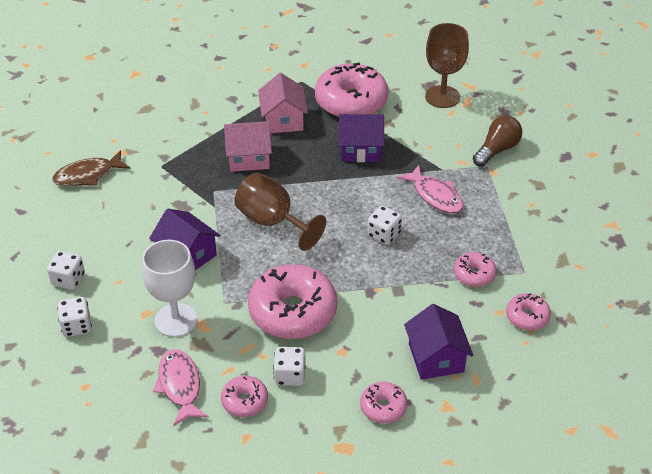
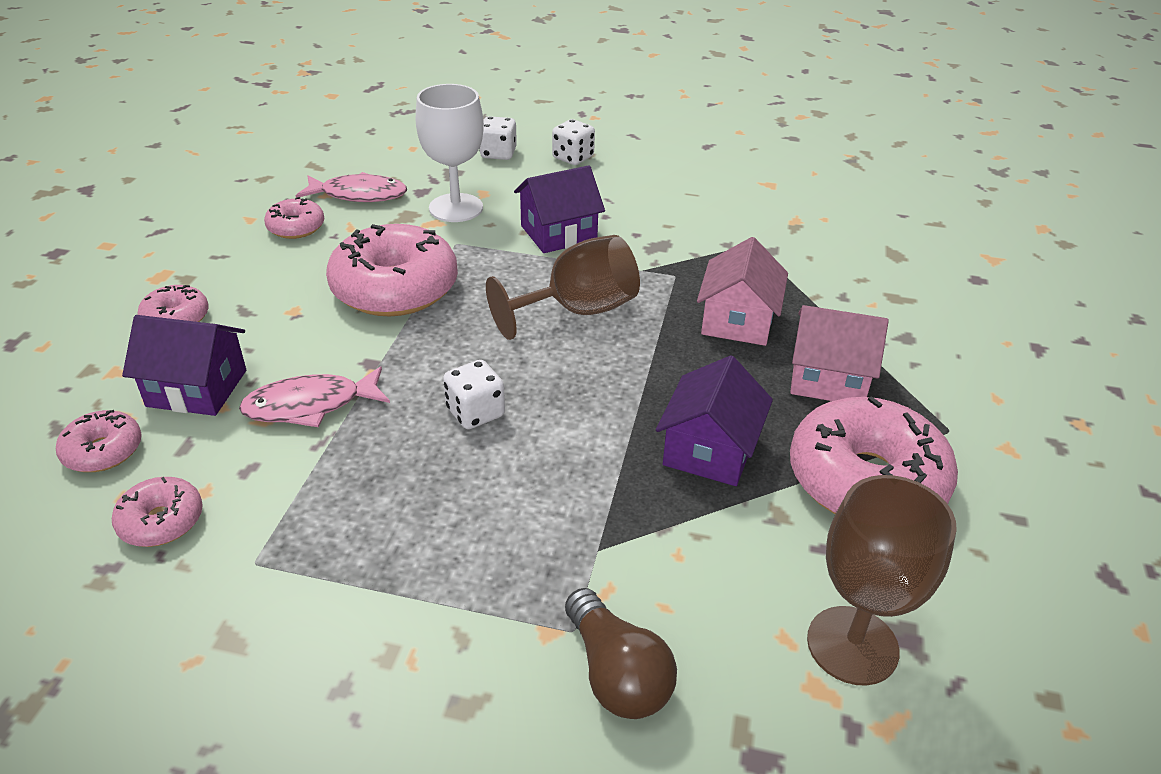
camera: 110 degrees right, 5 degrees down
(87, 175) = (755, 191): brown fish -> none
(290, 375) = (298, 263): white dice -> none
(435, 196) = (528, 509): pink fish -> pink fish (310, 405)
(474, 275) = (306, 489): pink donut -> pink donut (103, 451)

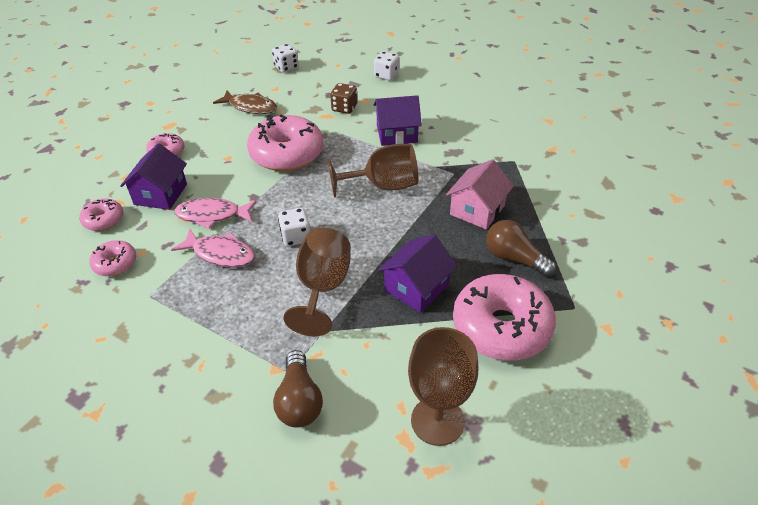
camera: 20 degrees right, 5 degrees up
(197, 388) = (161, 194): purple house -> purple house turned 75 degrees clockwise
(296, 227) = (250, 107): pink donut -> brown fish
(359, 195) = (293, 91): pink fish -> pink fish (220, 254)
(456, 208) = (344, 108): white goblet -> brown dice
(561, 483) = (322, 288): none -> brown goblet
(573, 158) = (430, 84): white dice -> white dice (286, 67)
(828, 378) = (514, 258): pink house -> brown light bulb

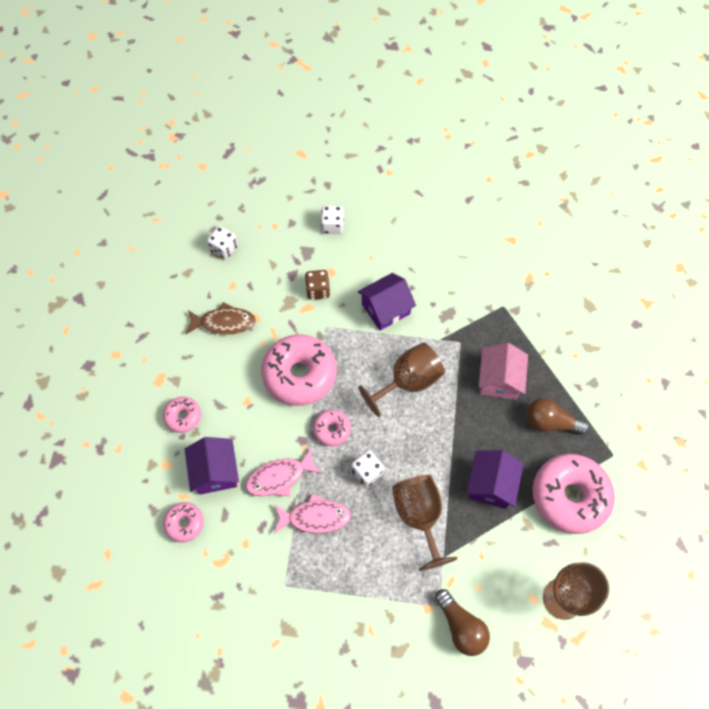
camera: 25 degrees left, 20 degrees up
(115, 263) = (232, 566): pink donut -> pink donut (332, 430)

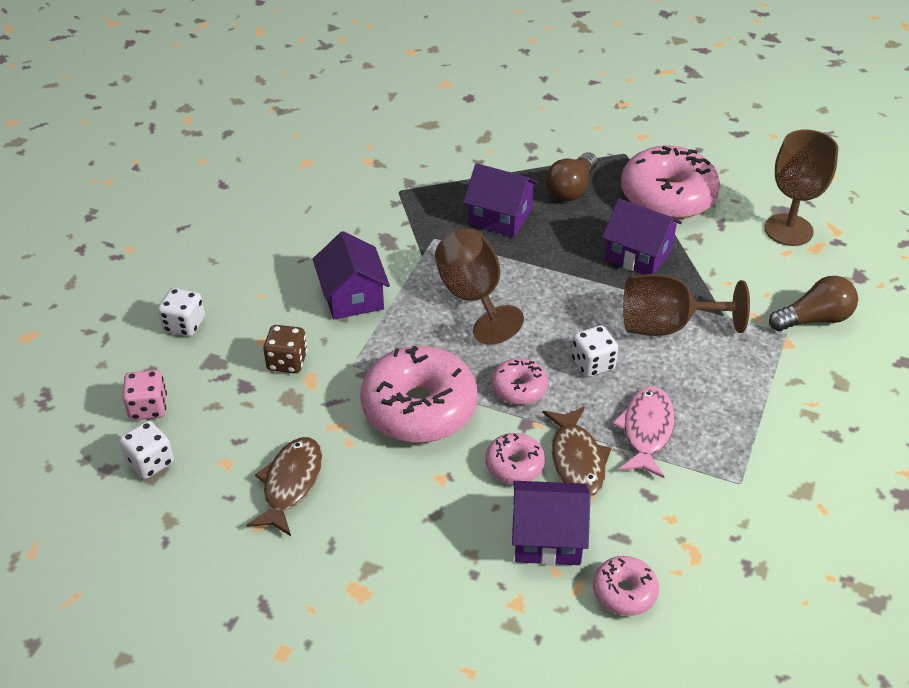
camera: 75 degrees left, 20 degrees down
(183, 416) = (439, 567): pink donut -> pink donut (514, 465)
(263, 232) = (148, 408): none -> pink dice
(279, 477) = (577, 460): pink fish -> brown fish
(499, 380) = (500, 217): pink house -> purple house

